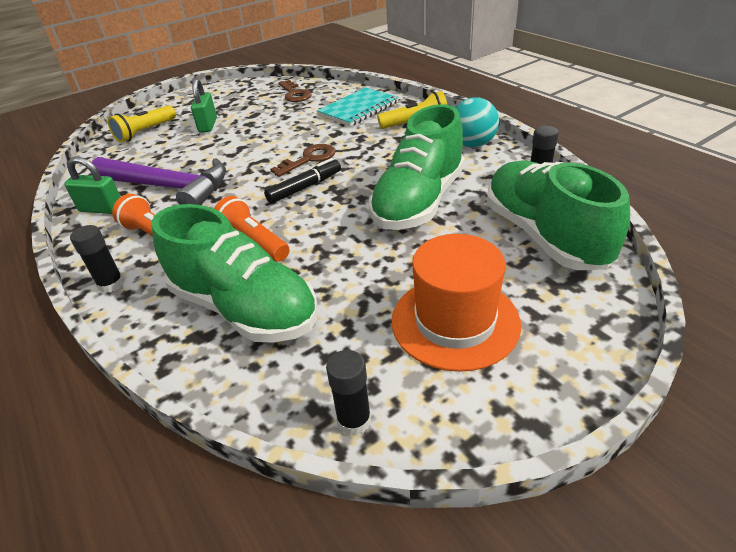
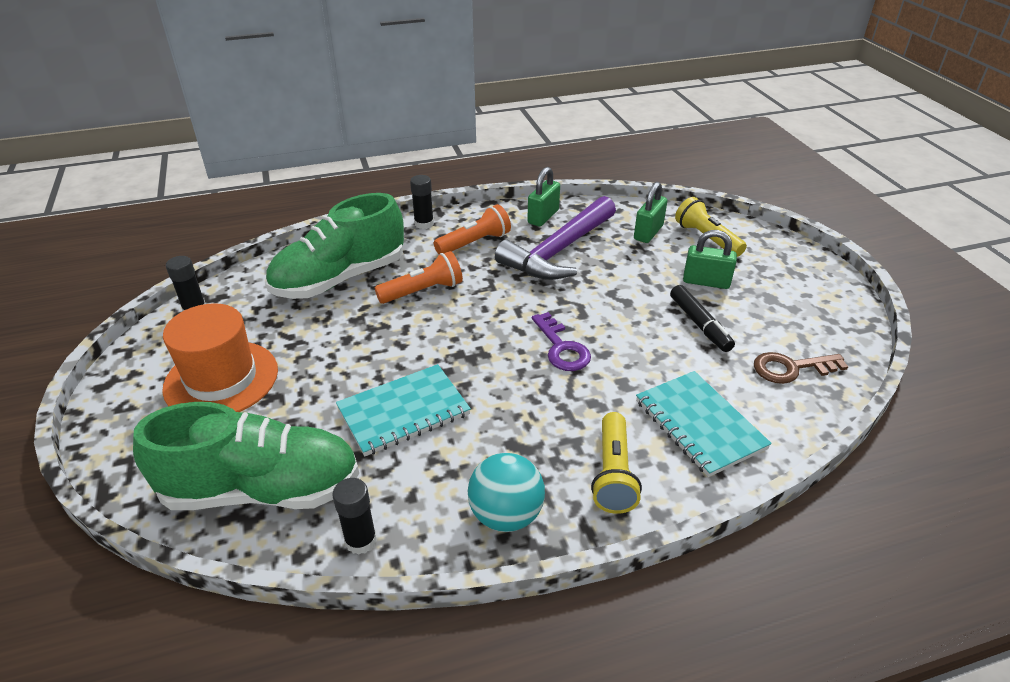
camera: 105 degrees right, 0 degrees up
(135, 155) = (648, 232): none -> green padlock
(305, 187) = (497, 334): black marker -> black marker (699, 324)
(309, 159) = (561, 348): brown key -> purple key
(419, 202) = (403, 411): green shoe -> turquoise notebook

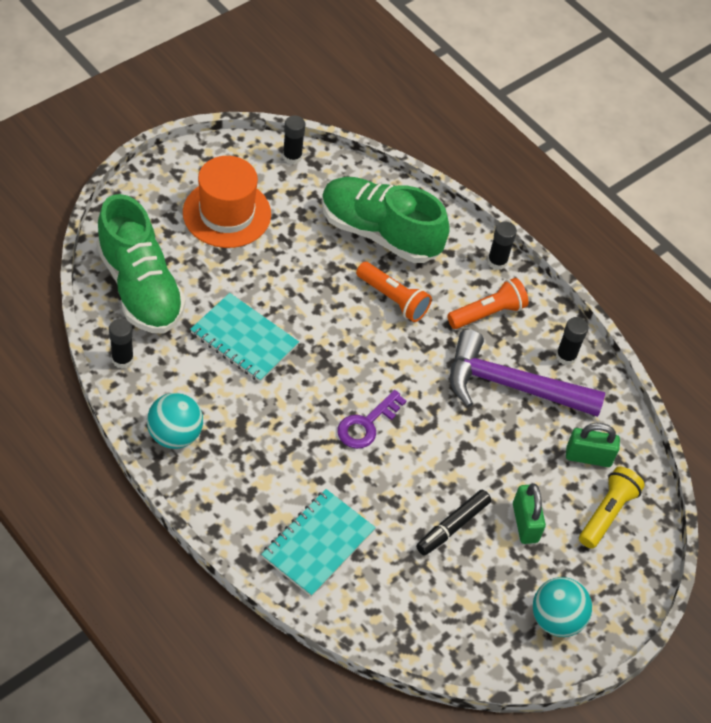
camera: 60 degrees right, 15 degrees up
(474, 243) = (487, 313): orange flashlight -> orange flashlight turned 60 degrees counterclockwise
(543, 217) = (566, 356): green padlock -> black glue stick
(613, 474) = (239, 493): yellow flashlight -> none
(791, 368) = (423, 609): brown key -> none
(809, 292) = (556, 619): none -> turquoise ball

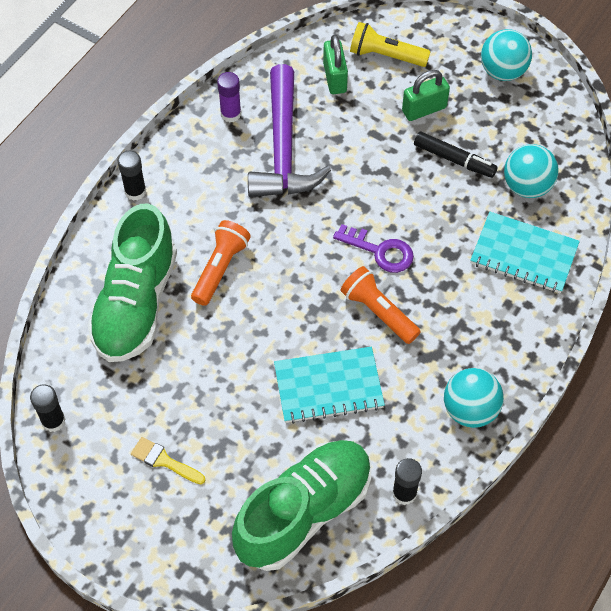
camera: 100 degrees left, 5 degrees up
(227, 213) = (164, 461): orange hat -> yellow brush
(244, 339) = (328, 386): turquoise notebook -> turquoise notebook turned 60 degrees clockwise
(398, 580) = (527, 186): none -> turquoise ball
(487, 313) = (204, 185): orange flashlight -> orange flashlight (378, 312)
(566, 356) = (231, 114): black glue stick -> purple glue stick

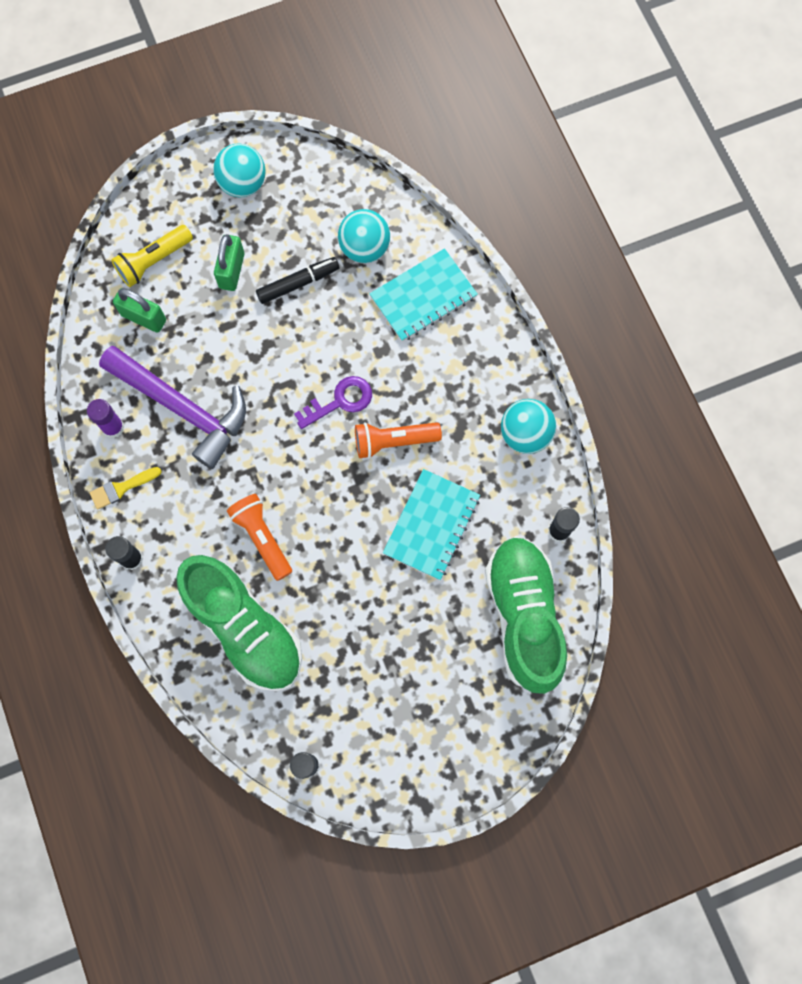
camera: 55 degrees left, 15 degrees up
(164, 461) = (406, 696): yellow brush -> yellow brush (121, 488)

